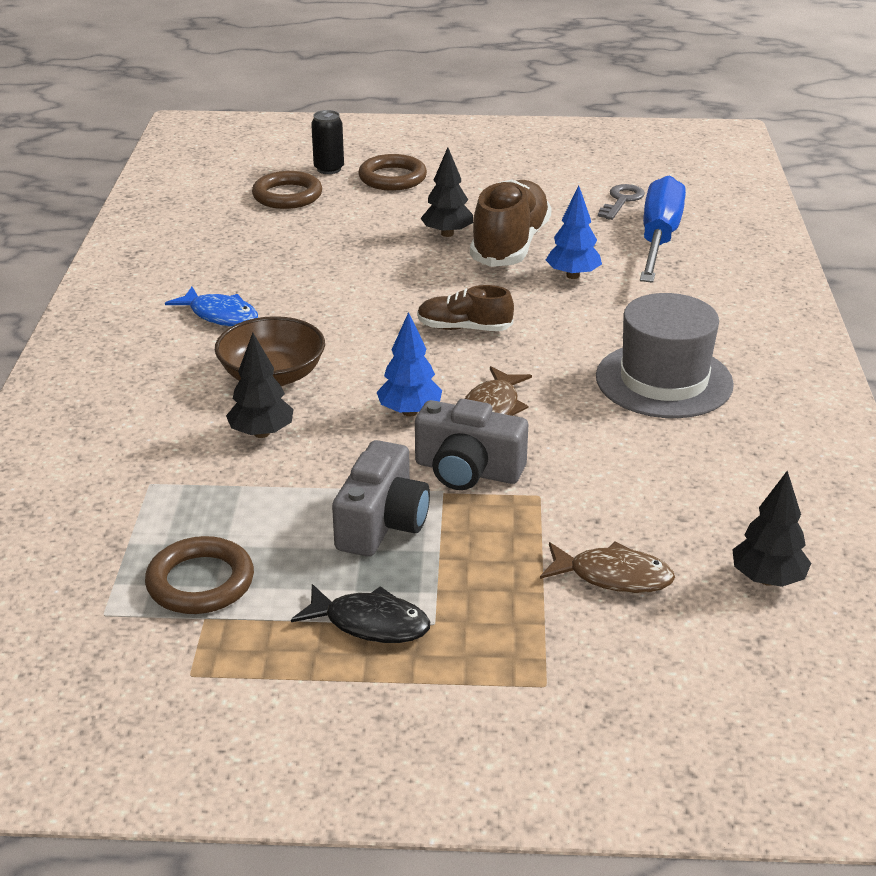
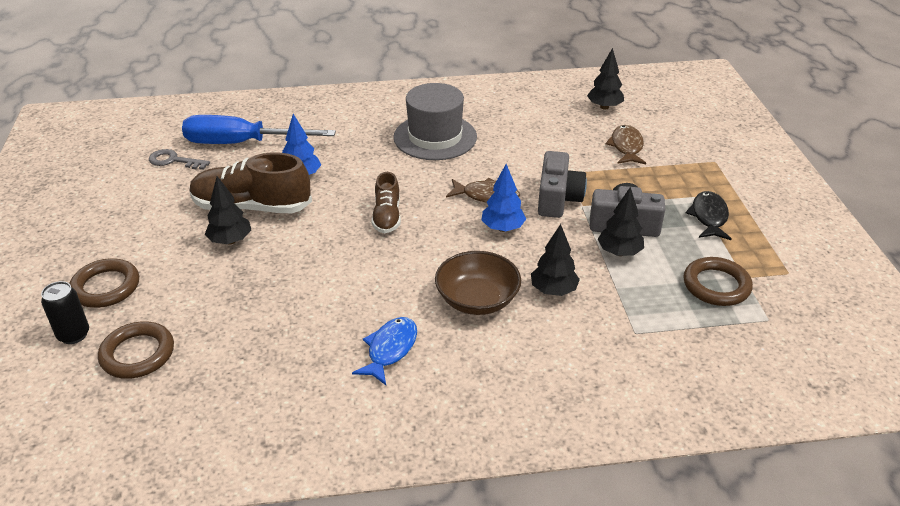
camera: 100 degrees left, 5 degrees up
(316, 504) = (619, 252): none -> black tree

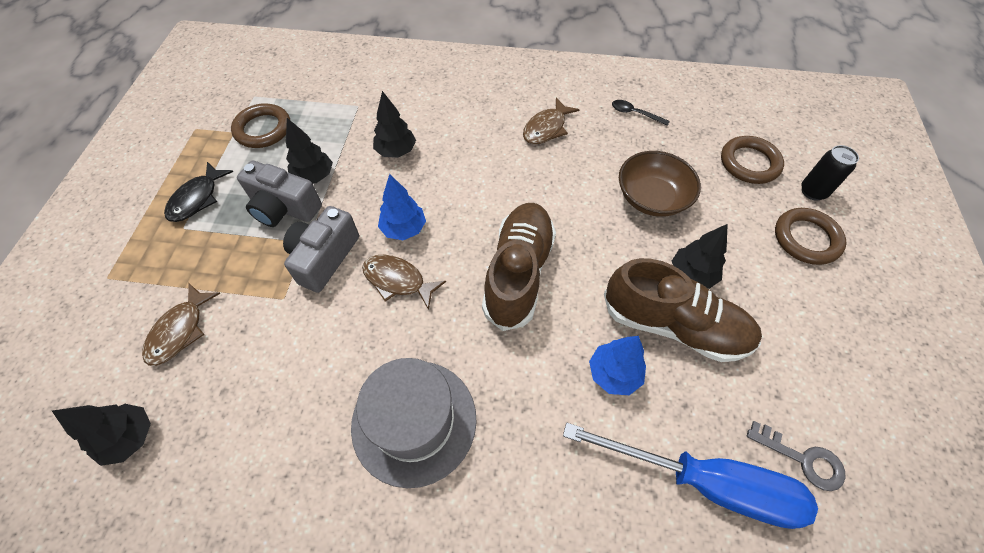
camera: 165 degrees left, 20 degrees up
(275, 392) = (635, 114): none -> black spoon
(387, 217) = (518, 273): brown shoe -> brown shoe, size x1.77
(390, 350) = (546, 128): blue fish -> brown fish
(477, 300) = (463, 156): brown bowl -> brown bowl (651, 198)

